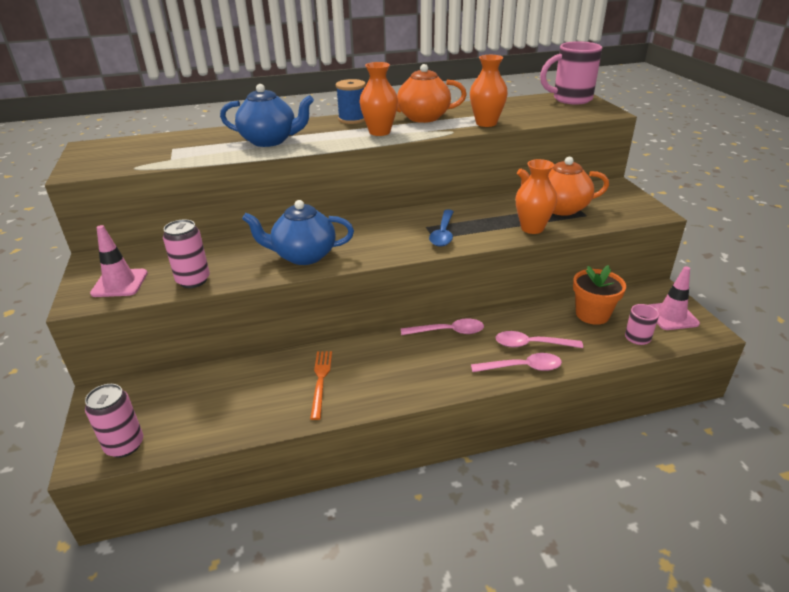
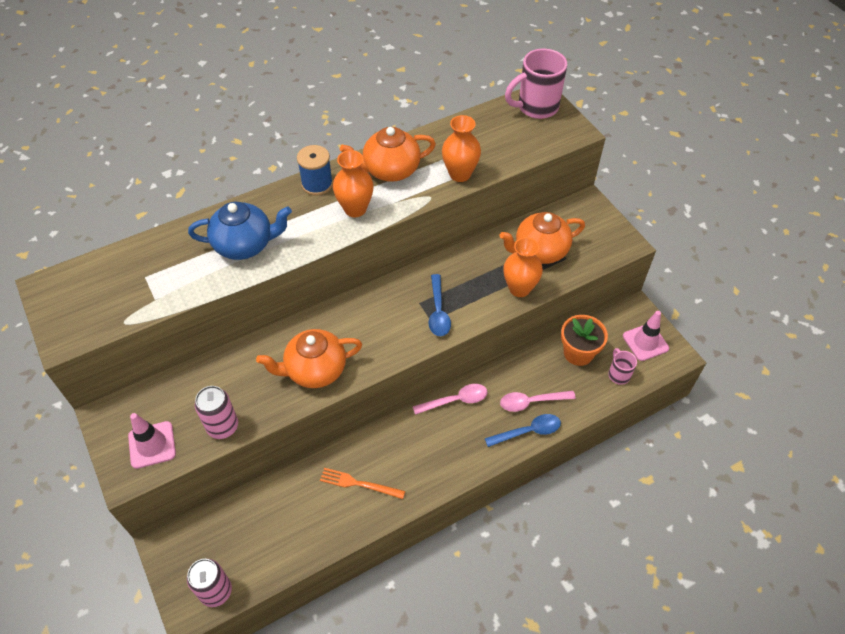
camera: 15 degrees left, 20 degrees up
(303, 256) = (315, 370): blue teapot -> orange teapot
(320, 381) = (359, 484): orange fork -> orange fork turned 60 degrees counterclockwise
(522, 367) = (528, 431): pink spoon -> blue spoon

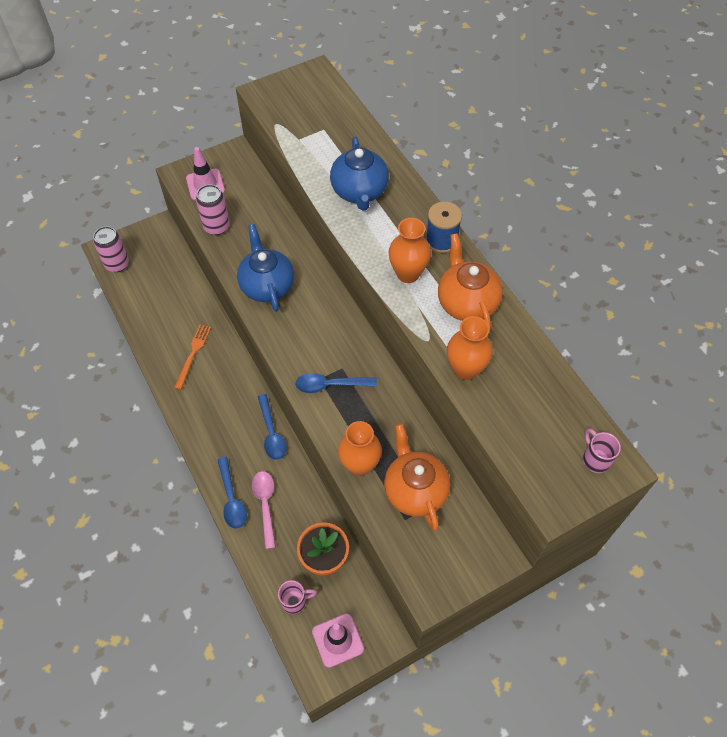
camera: 90 degrees right, 5 degrees up
(315, 370) = (267, 285): orange teapot -> blue teapot
(455, 400) = (271, 433): pink spoon -> blue spoon
(536, 107) = (595, 459): pink mug -> pink mug, size x0.52

